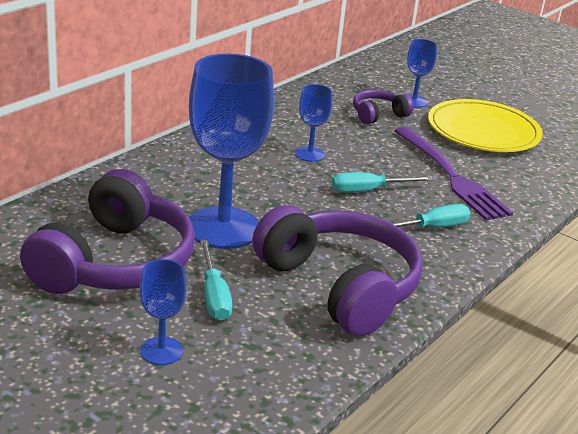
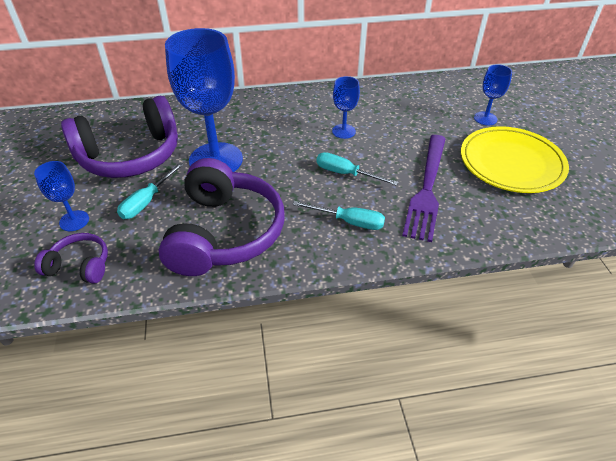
camera: 45 degrees right, 15 degrees up
(378, 115) = (439, 119): purple headphones -> purple headphones (80, 266)

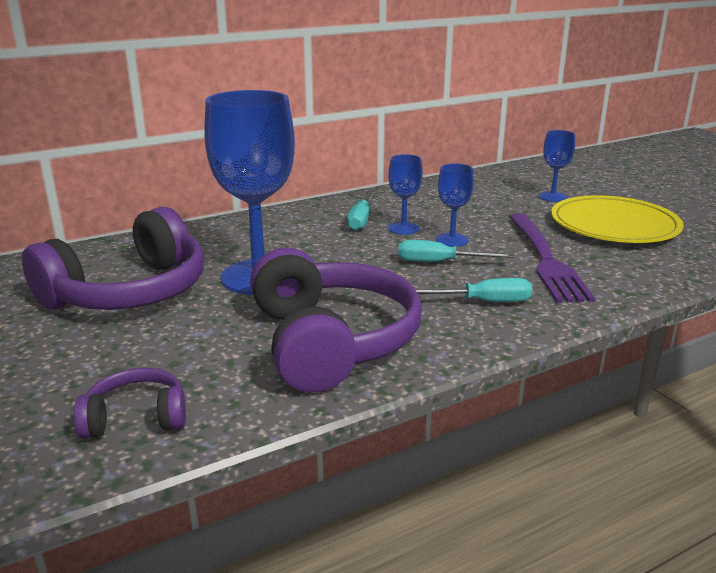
camera: 20 degrees left, 20 degrees down
(74, 221) = (89, 372): blue goblet -> blue goblet (452, 240)
(147, 201) = (191, 332): turquoise screwdriver -> turquoise screwdriver (360, 220)

